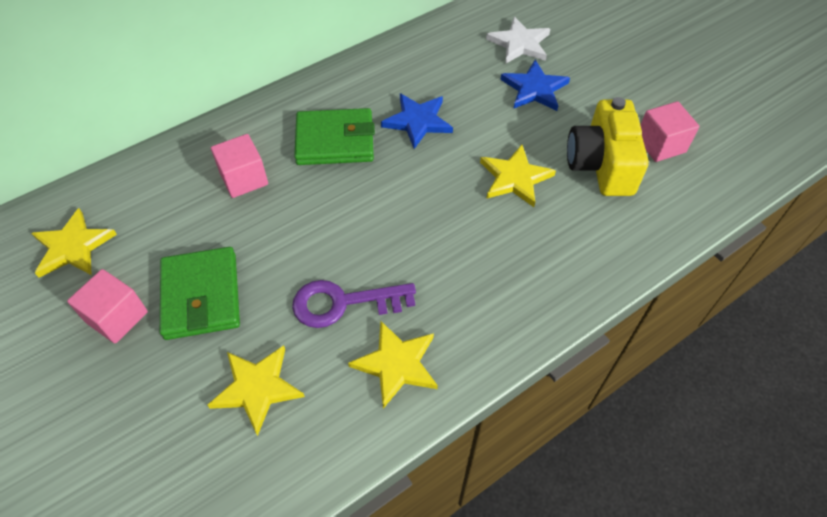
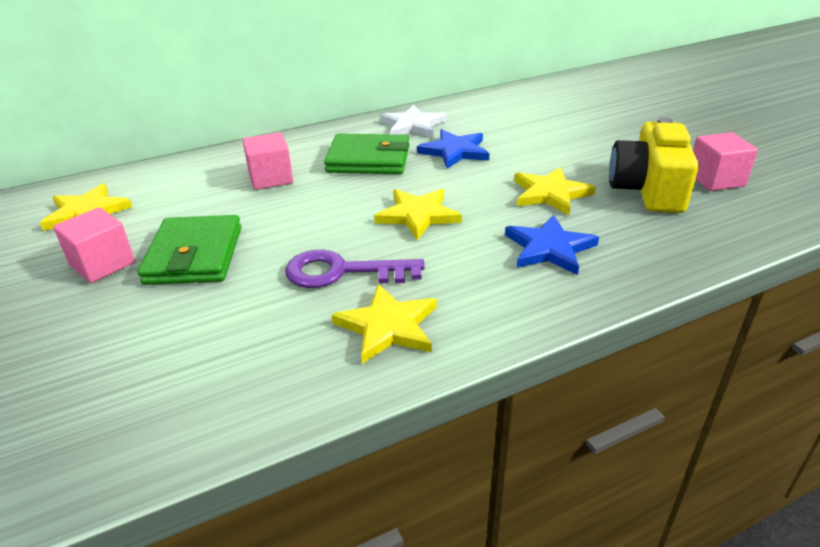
camera: 10 degrees right, 20 degrees down
(257, 388) = (223, 332): yellow star -> yellow star (418, 215)
(519, 43) = (567, 109): white star -> white star (412, 125)
(534, 89) = (578, 137): blue star -> blue star (549, 248)

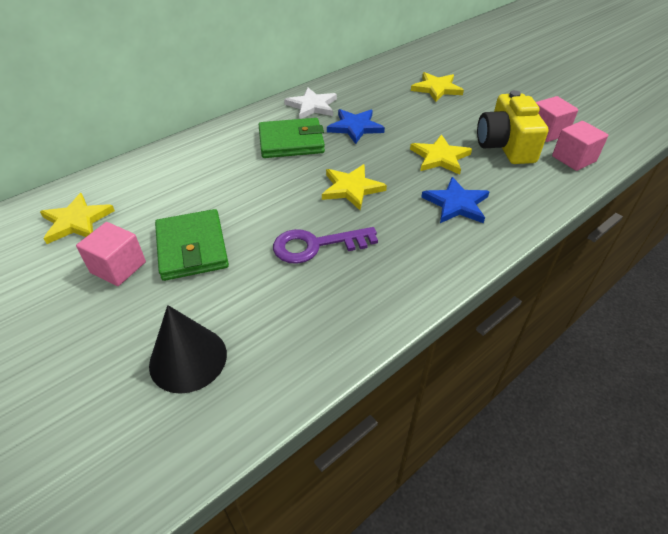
camera: 15 degrees left, 10 degrees up
(122, 374) = (188, 359): none -> black cone
(271, 178) = (220, 169): pink cube -> pink cube (573, 159)
(388, 326) = (370, 285): yellow star -> yellow star (436, 89)

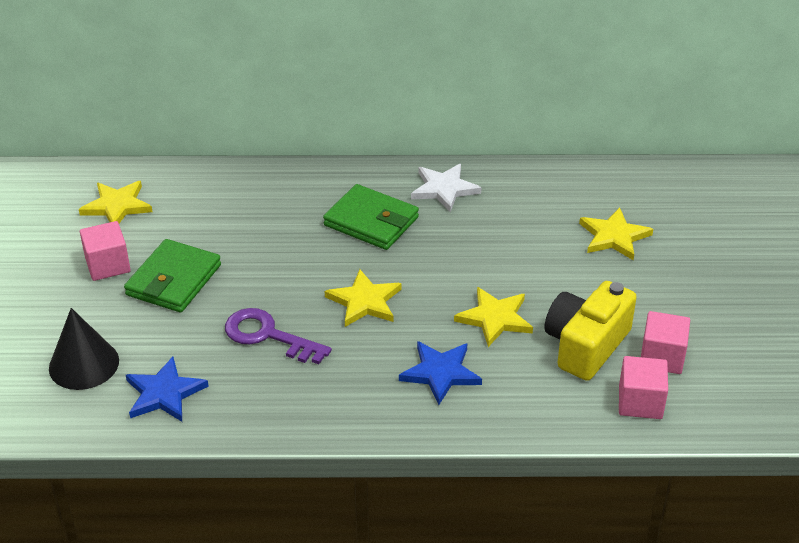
camera: 40 degrees right, 5 degrees down
(355, 127) = (455, 238): blue star -> blue star (164, 393)

